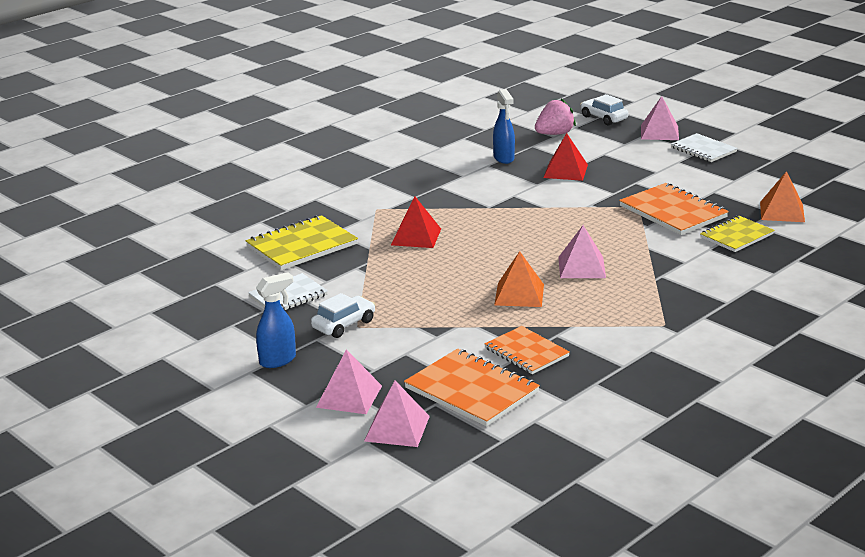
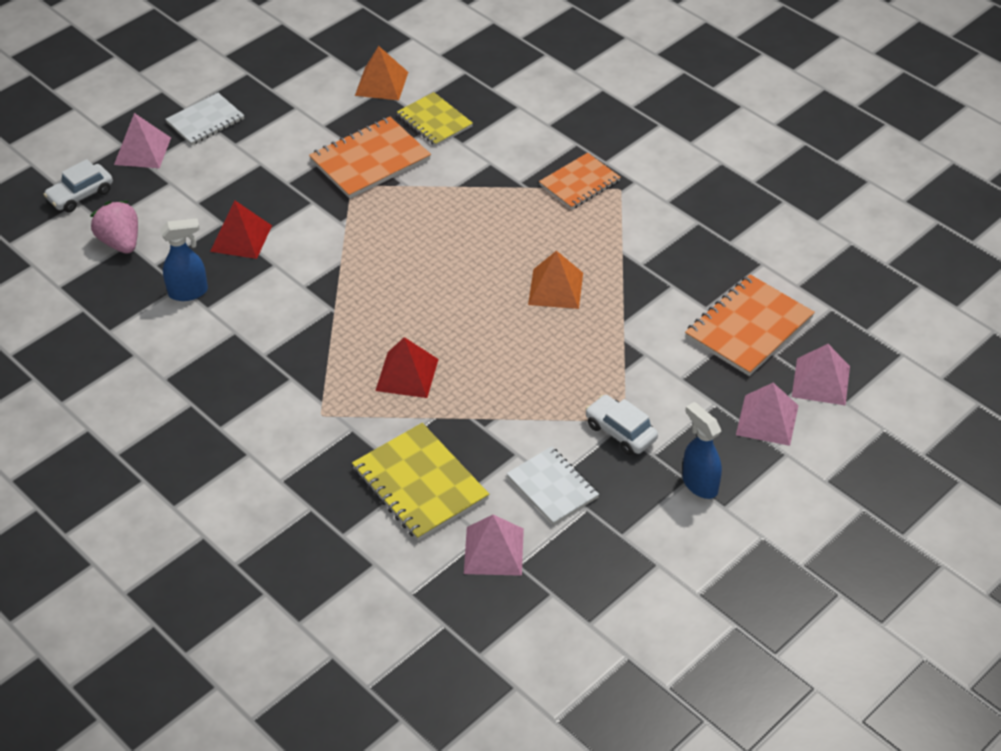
camera: 90 degrees left, 20 degrees up
(526, 352) = (675, 287): orange notebook -> orange notebook (579, 183)
(581, 267) = (496, 238): pink pyramid -> pink pyramid (493, 551)

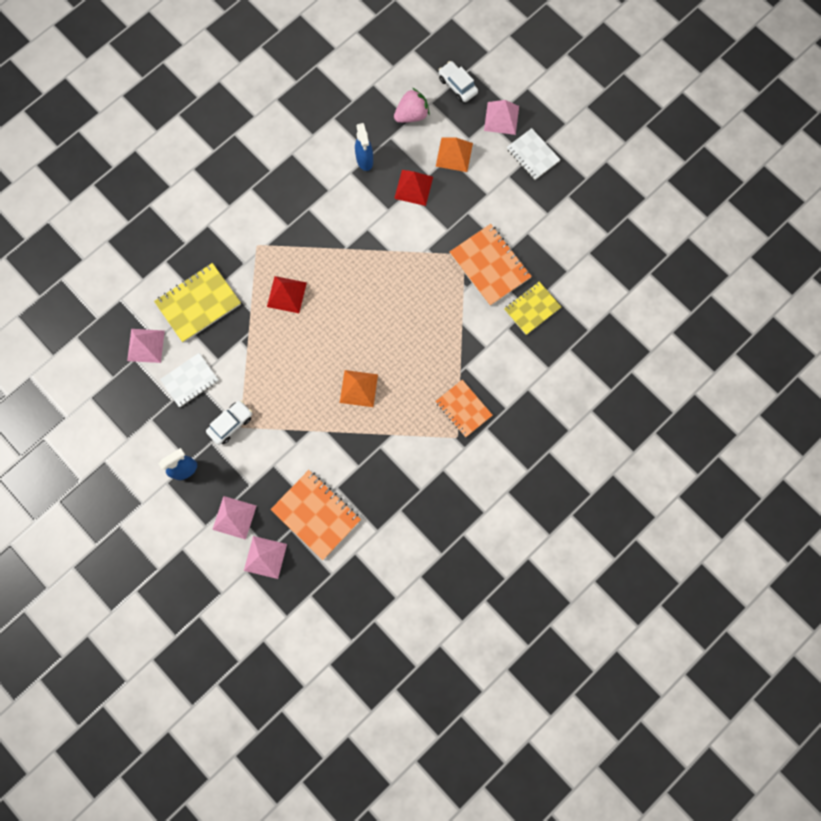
camera: 90 degrees right, 30 degrees up
(381, 83) = (574, 271): orange pyramid -> orange pyramid (454, 154)

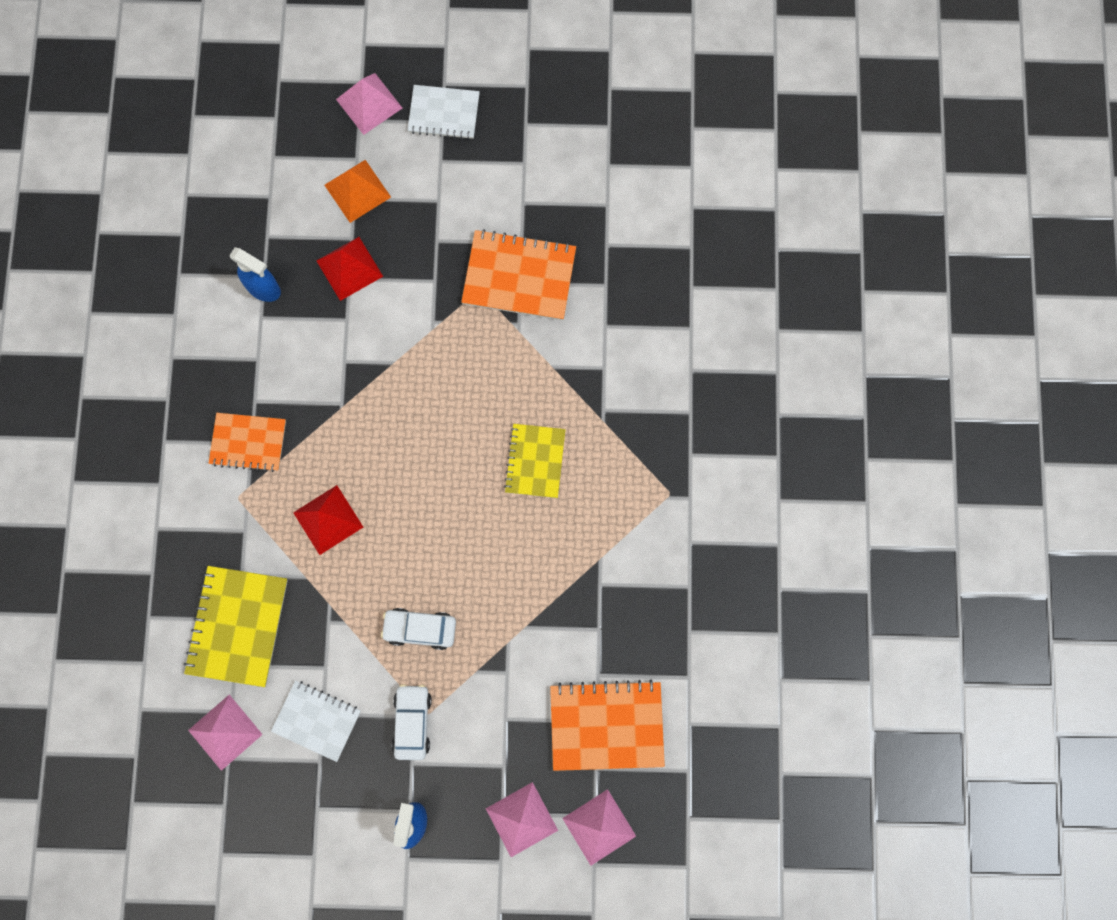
camera: 45 degrees left, 0 degrees up
(190, 380) = (317, 720): white notebook -> white notebook turned 75 degrees counterclockwise
(358, 388) = (513, 545): orange pyramid -> none
(411, 115) = (266, 190): pink strawberry -> none
(457, 85) = (284, 111): white car -> white car (420, 629)
(463, 409) = (646, 457): orange notebook -> orange notebook (248, 442)
(532, 309) = (610, 280): yellow notebook -> yellow notebook (535, 461)

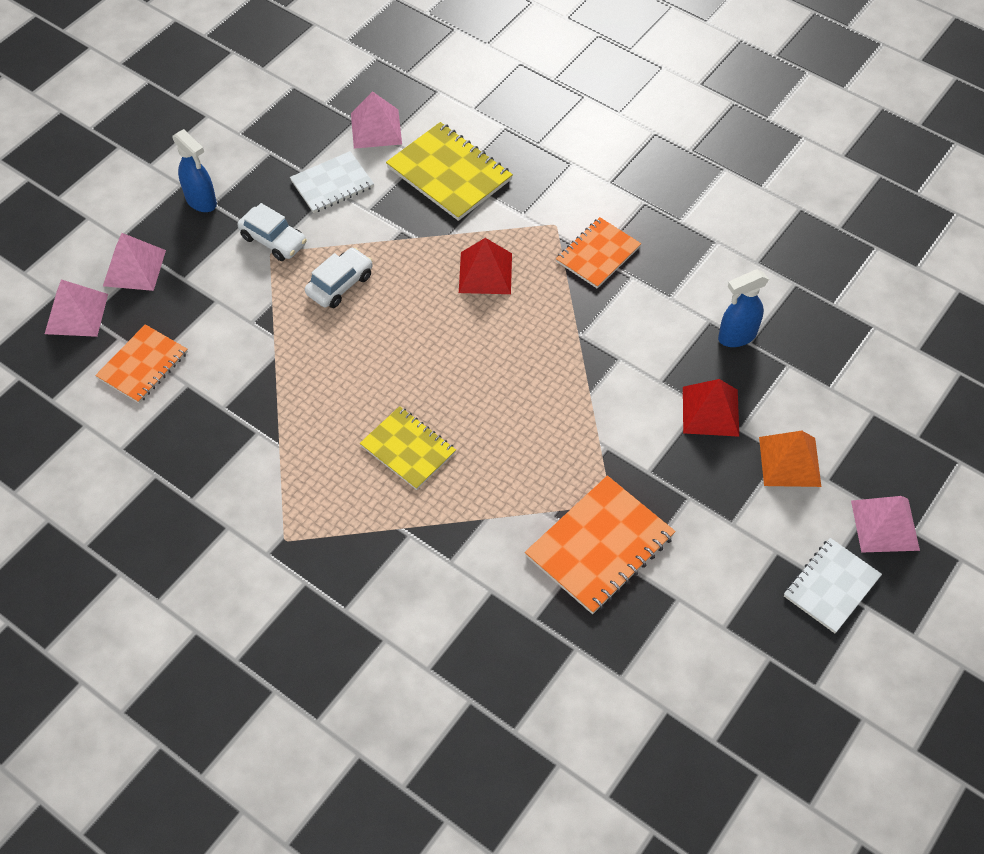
camera: 125 degrees right, 20 degrees down
(606, 726) = (143, 365): orange notebook -> orange notebook, size x0.66

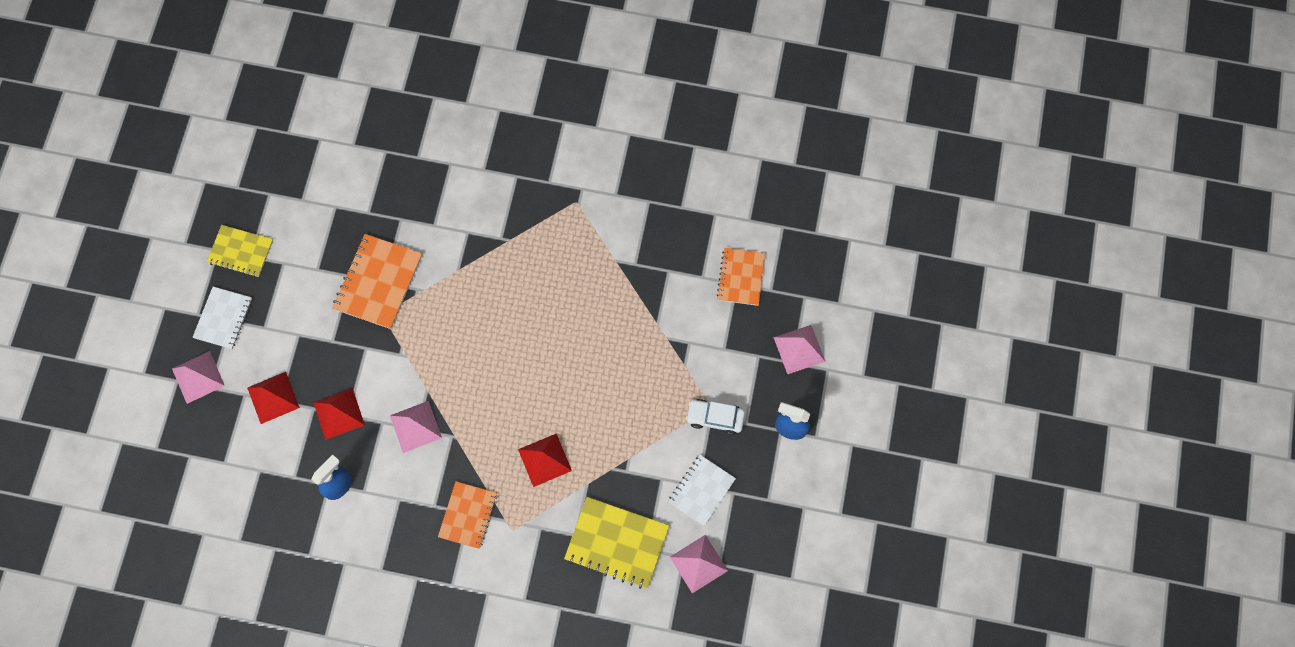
camera: 155 degrees right, 15 degrees up
(76, 313) = (813, 295): pink pyramid -> pink pyramid (415, 426)
(340, 284) = (645, 401): white car -> none
(408, 449) = (530, 295): yellow notebook -> yellow notebook (240, 252)
(790, 461) = (273, 397): orange pyramid -> red pyramid

